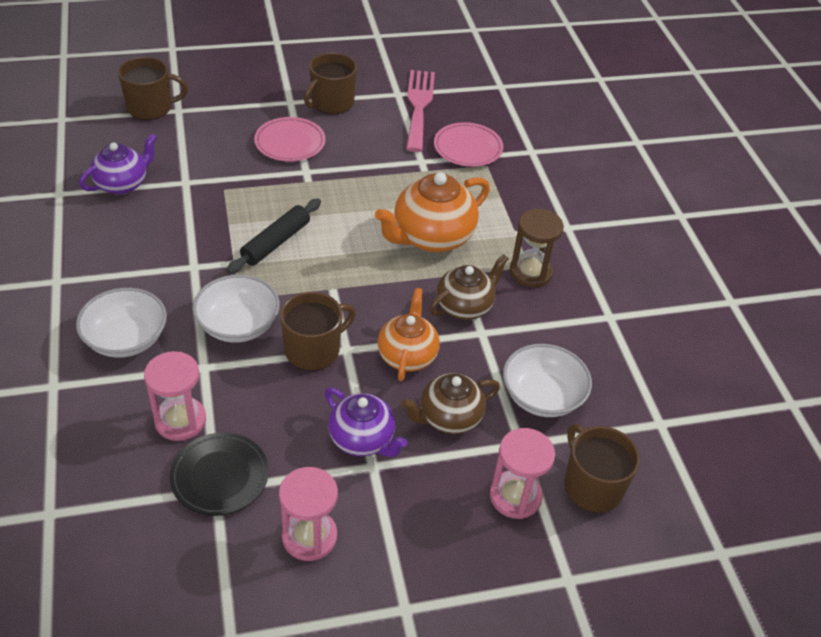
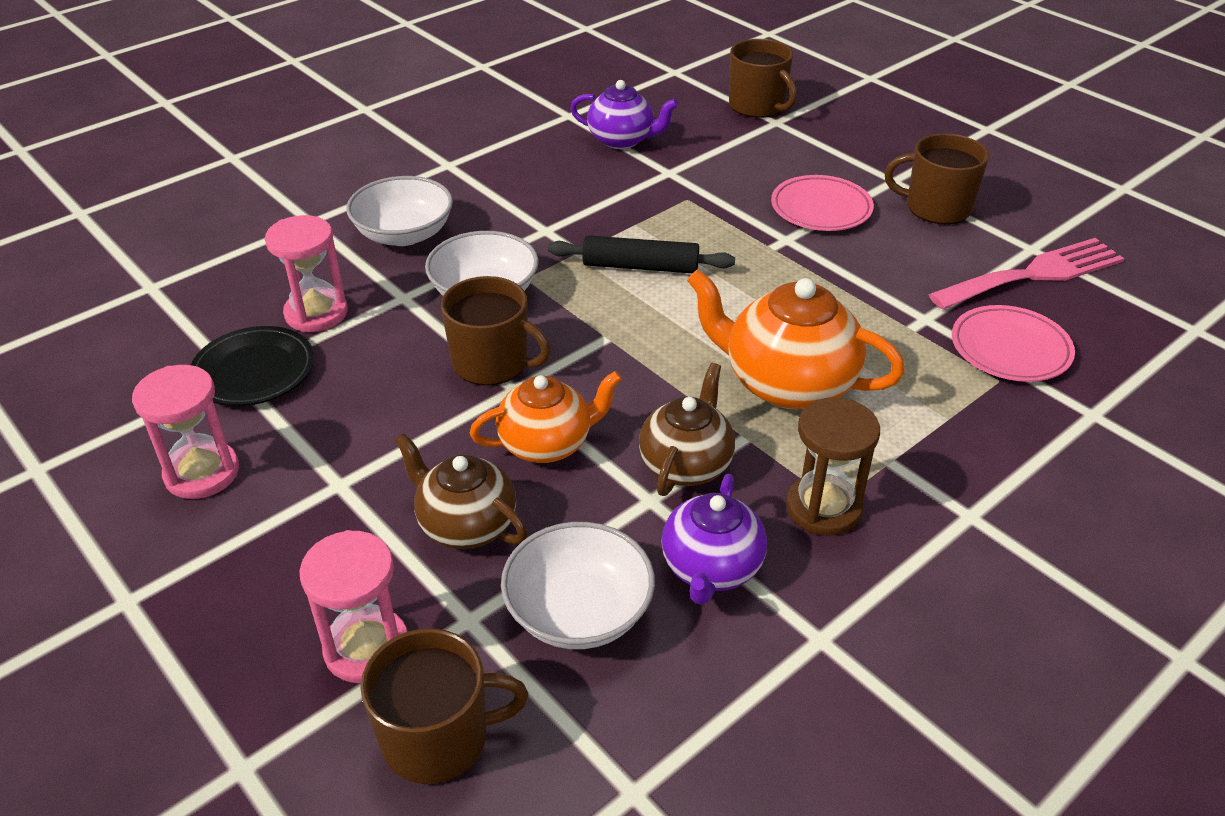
camera: 65 degrees right, 5 degrees down
(362, 439) = (376, 459): purple teapot -> purple teapot (711, 568)
(465, 306) = (686, 464): brown teapot -> brown teapot turned 90 degrees counterclockwise
(592, 486) = (438, 737): brown mug -> brown mug turned 45 degrees clockwise

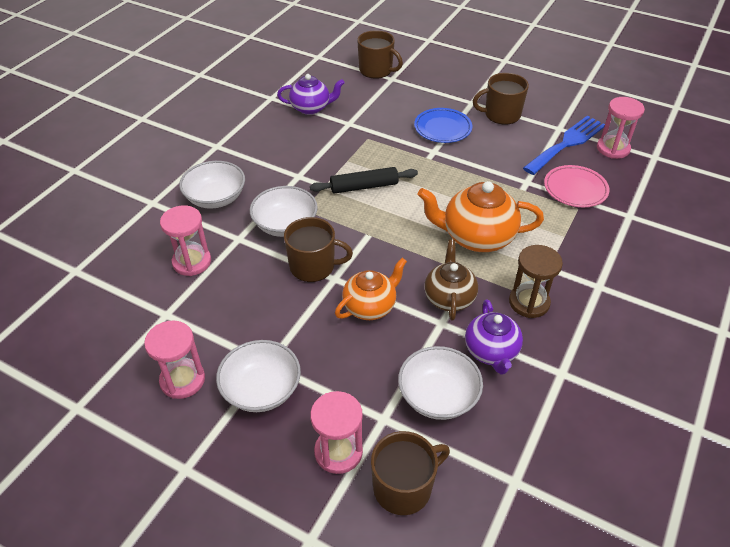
camera: 20 degrees left, 5 degrees up
(254, 371) = (175, 309): black plate -> none
(306, 519) = (261, 389): none -> white bowl
(465, 525) = (352, 366): brown teapot -> none
(821, 209) = (442, 128): pink plate -> blue plate
(1034, 274) = (567, 143): pink fork -> blue fork
(1118, 300) = (613, 149): none -> pink hourglass

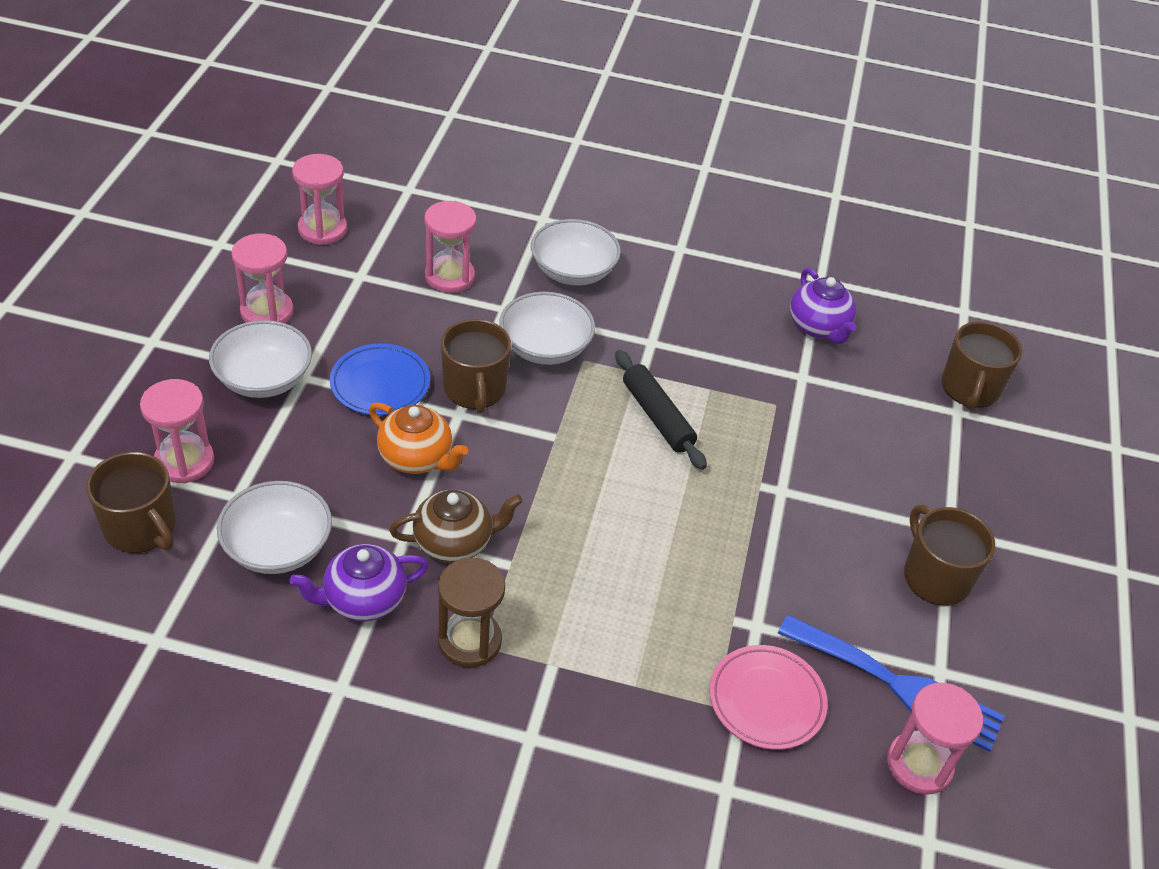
camera: 70 degrees right, 0 degrees up
(96, 332) = (322, 229): none -> pink hourglass
(442, 128) = (850, 496): blue plate -> blue plate (380, 384)
(476, 237) = (592, 565): orange teapot -> none

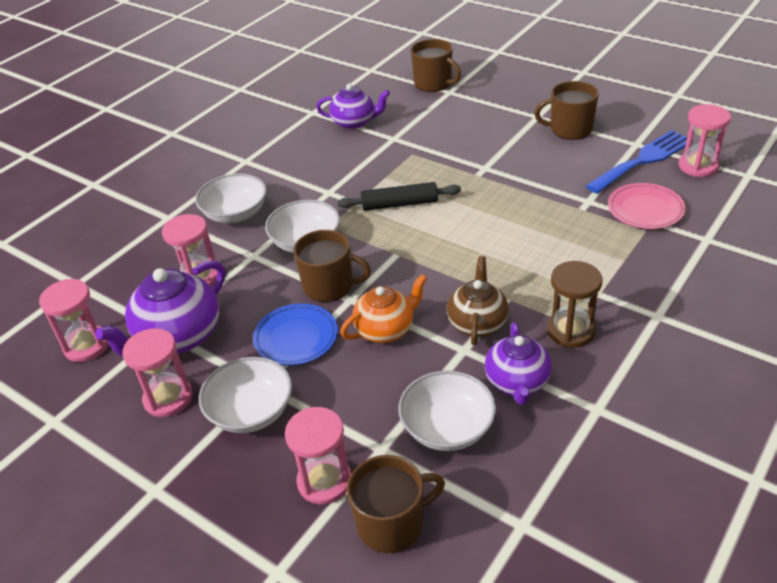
camera: 60 degrees left, 5 degrees down
(353, 291) = (178, 337): none -> purple teapot

